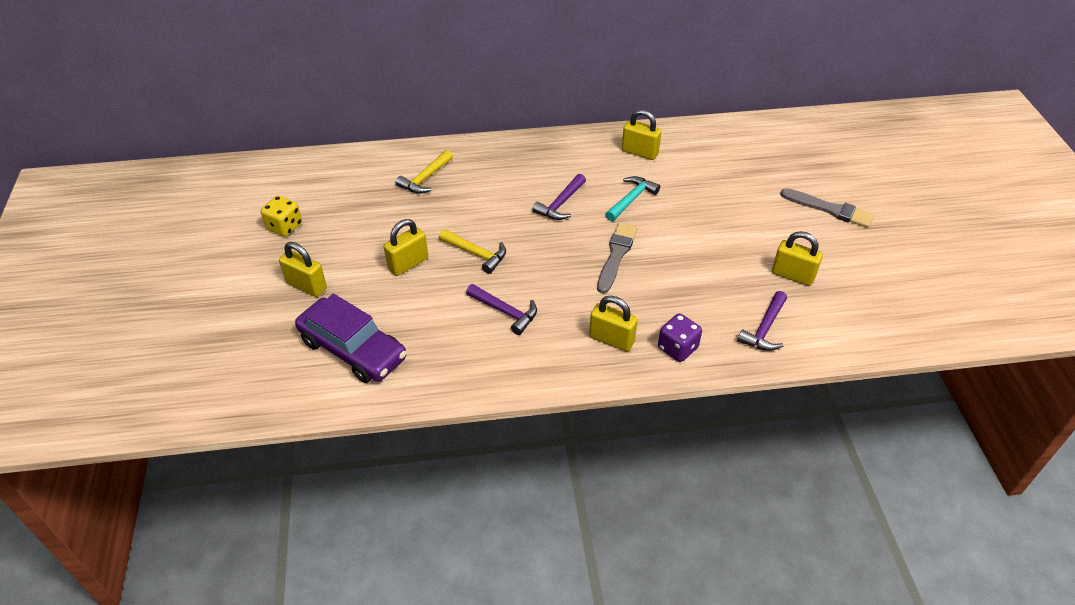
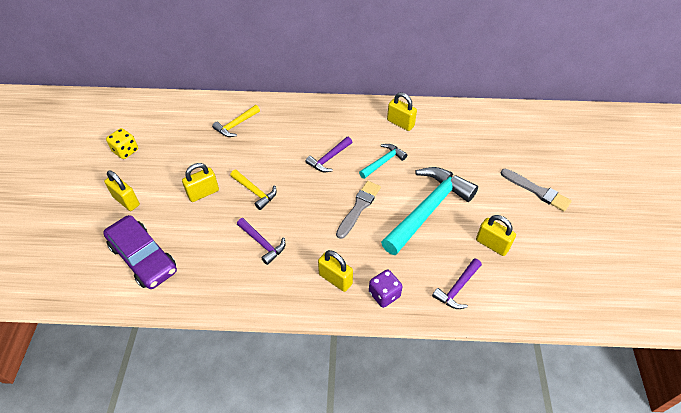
camera: 10 degrees right, 5 degrees up
(703, 246) = (428, 209): none -> turquoise hammer

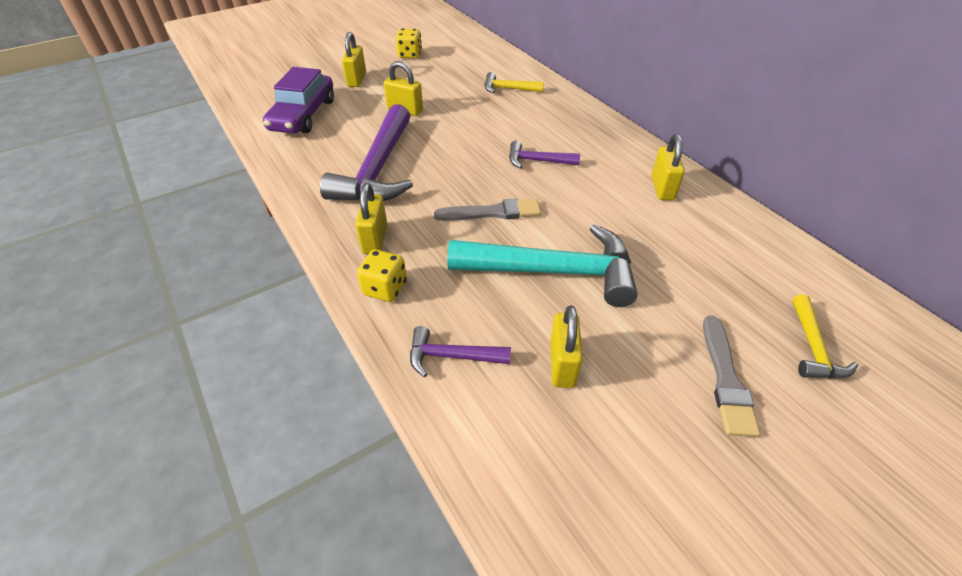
camera: 55 degrees right, 5 degrees down
(255, 192) = (438, 136): yellow hammer -> yellow hammer (813, 348)
(262, 243) = (378, 169): purple hammer -> purple hammer, size x2.06
(383, 162) = (583, 201): turquoise hammer -> none
(384, 294) = (385, 288): purple dice -> yellow dice

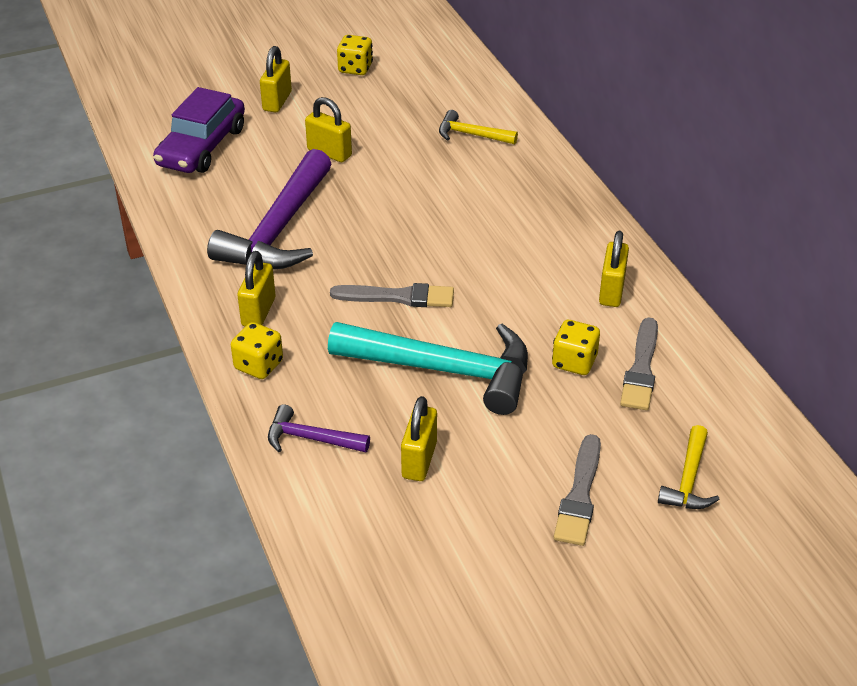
camera: 10 degrees right, 5 degrees down
(537, 161) = (473, 239): purple hammer -> none
(660, 250) = (574, 362): none -> yellow dice
(718, 249) = (641, 369): none -> grey brush

